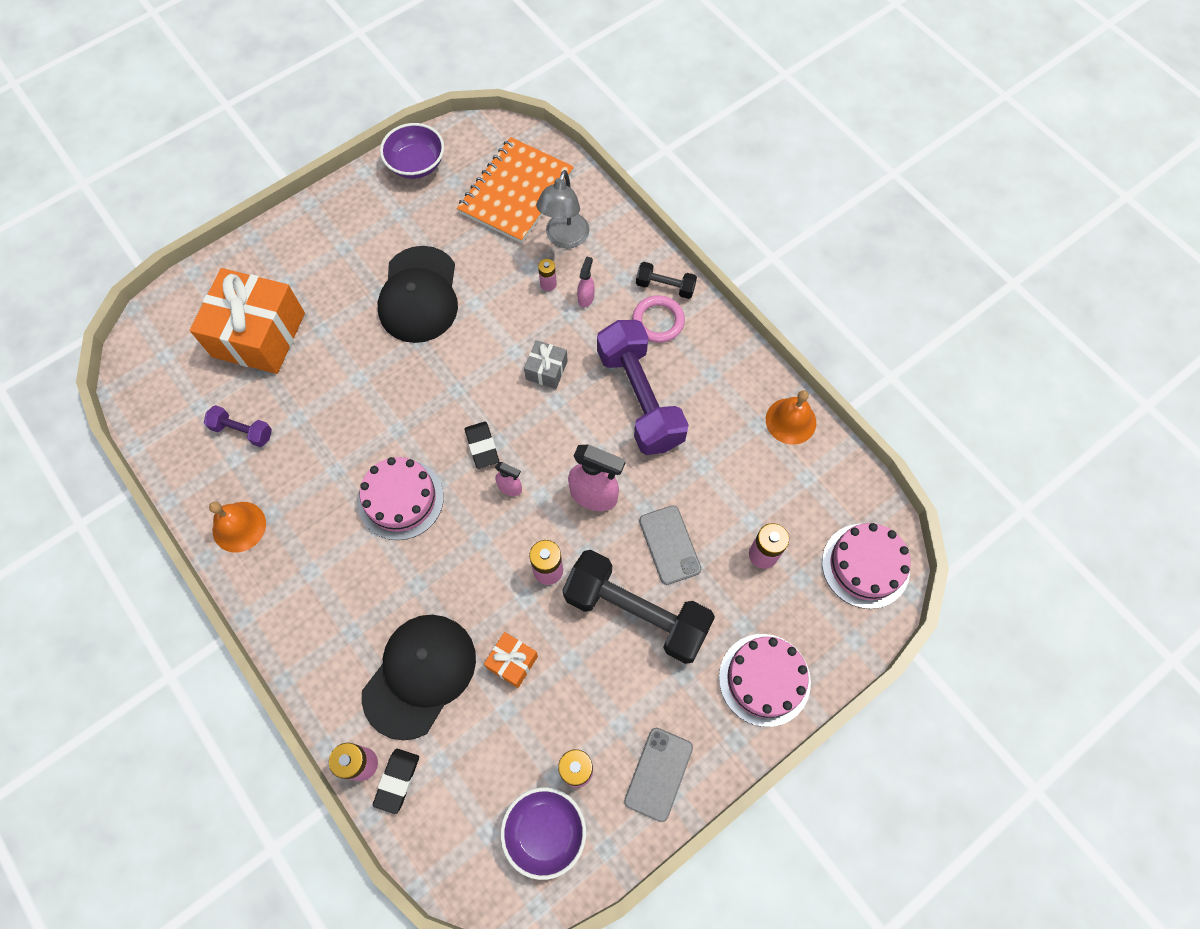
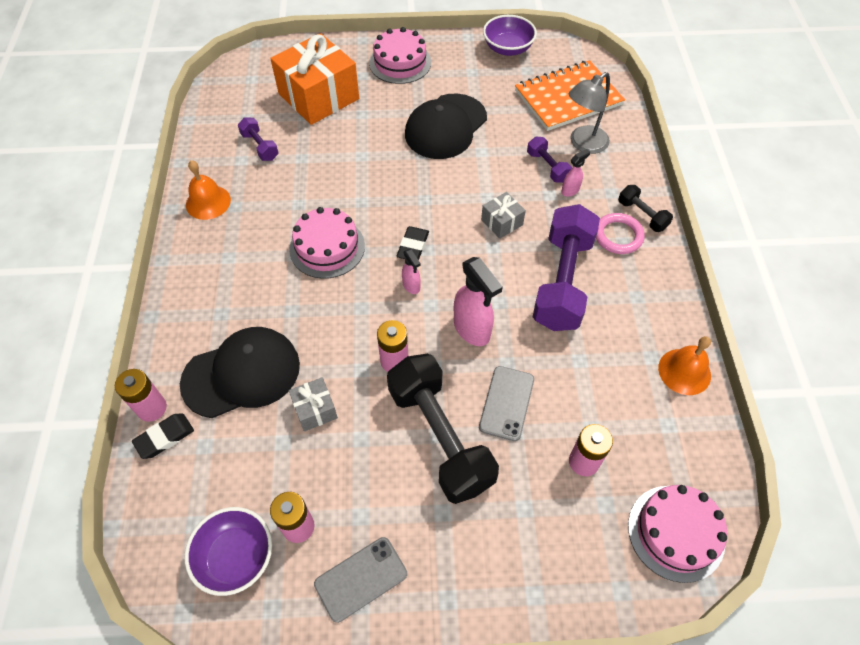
camera: 35 degrees right, 10 degrees down
(512, 662) = (315, 409): orange gift -> grey gift
(548, 284) = (547, 167): pink battery -> purple dumbbell
(764, 679) = (511, 566): pink cake -> pink cake (400, 62)

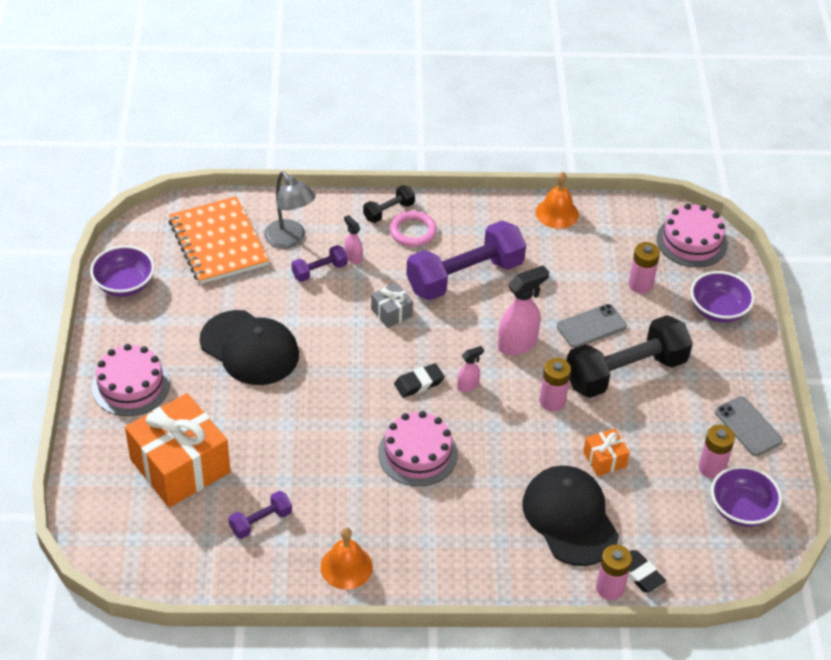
camera: 90 degrees left, 10 degrees down
(315, 409) = (604, 459): grey gift -> orange gift
(413, 246) = (419, 383): black eraser -> black eraser turned 45 degrees counterclockwise
(506, 403) = (591, 326): grey phone -> grey phone turned 45 degrees counterclockwise
(555, 558) = (718, 310): none -> purple bowl
(562, 281) = (465, 276): purple dumbbell -> purple dumbbell turned 45 degrees counterclockwise

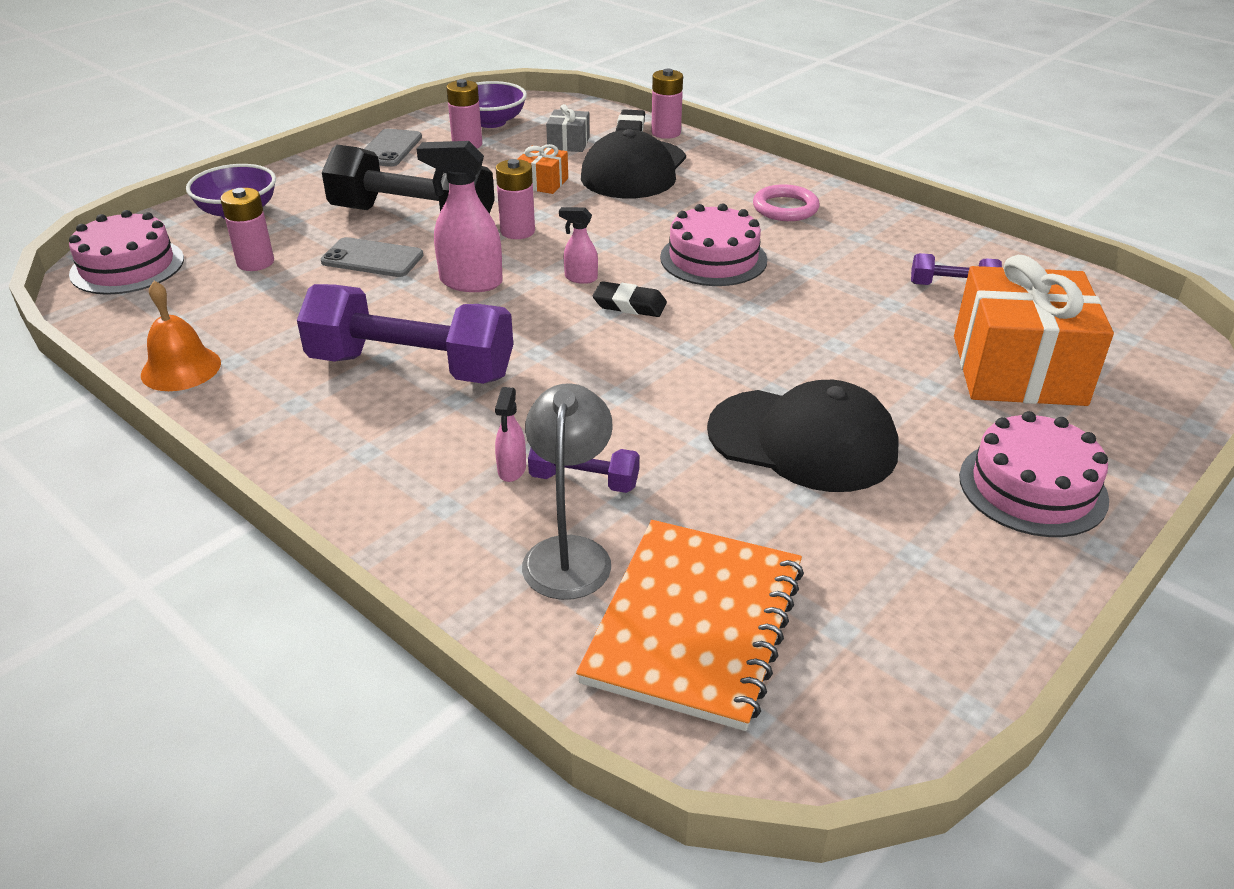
camera: 135 degrees left, 10 degrees down
(124, 284) = (940, 652): purple bowl -> none
(249, 348) = (803, 441): black cap -> black cap turned 120 degrees clockwise
(346, 567) = (888, 226): orange bell -> none
(388, 211) = (366, 502): black dumbbell -> none
(391, 312) = (560, 380): grey gift -> grey gift (568, 143)
(413, 231) = (381, 454): pink ring -> pink ring (785, 208)

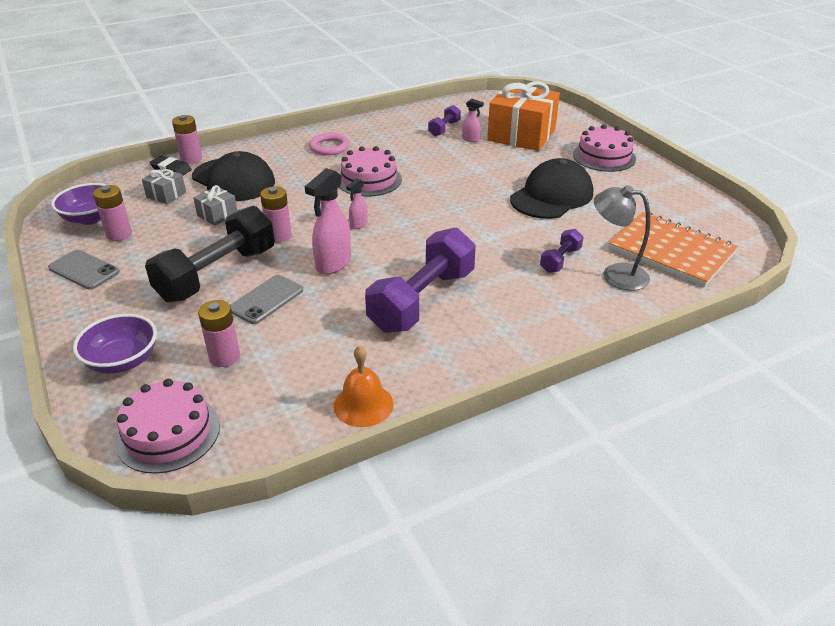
camera: 70 degrees left, 0 degrees up
(512, 470) = (543, 280): pink spray bottle -> pink spray bottle (471, 139)
(542, 183) = (217, 215): orange gift -> grey gift
(629, 305) = (400, 215): black eraser -> none

